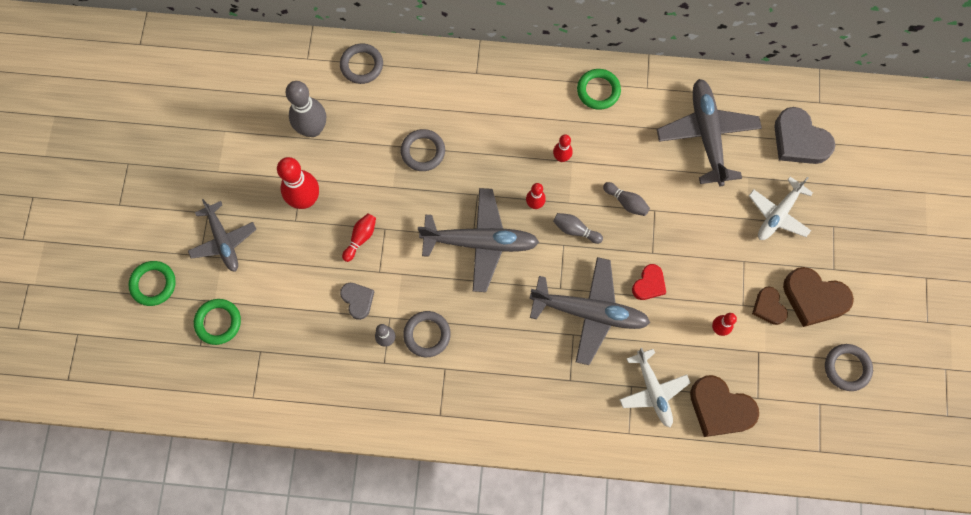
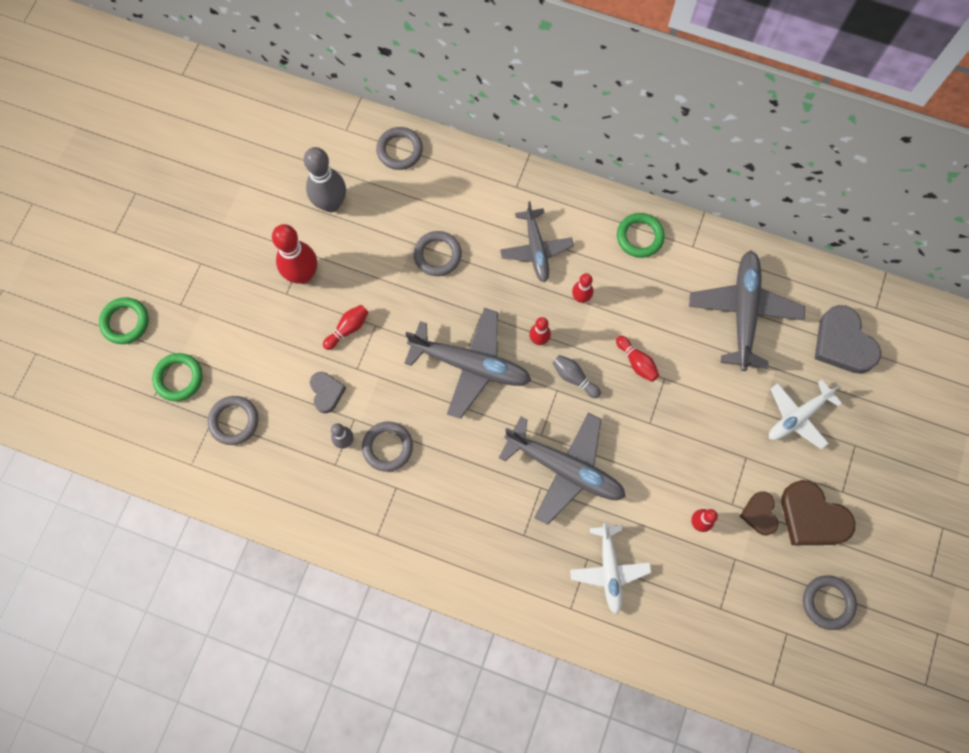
camera: 15 degrees right, 0 degrees up
(223, 240) = (208, 295): grey plane -> grey plane (536, 249)
(281, 348) = (234, 421): none -> grey ring
(626, 202) = (636, 362): grey bowling pin -> red bowling pin
(649, 284) = (636, 455): red heart -> none
(720, 408) = (676, 608): brown heart -> none

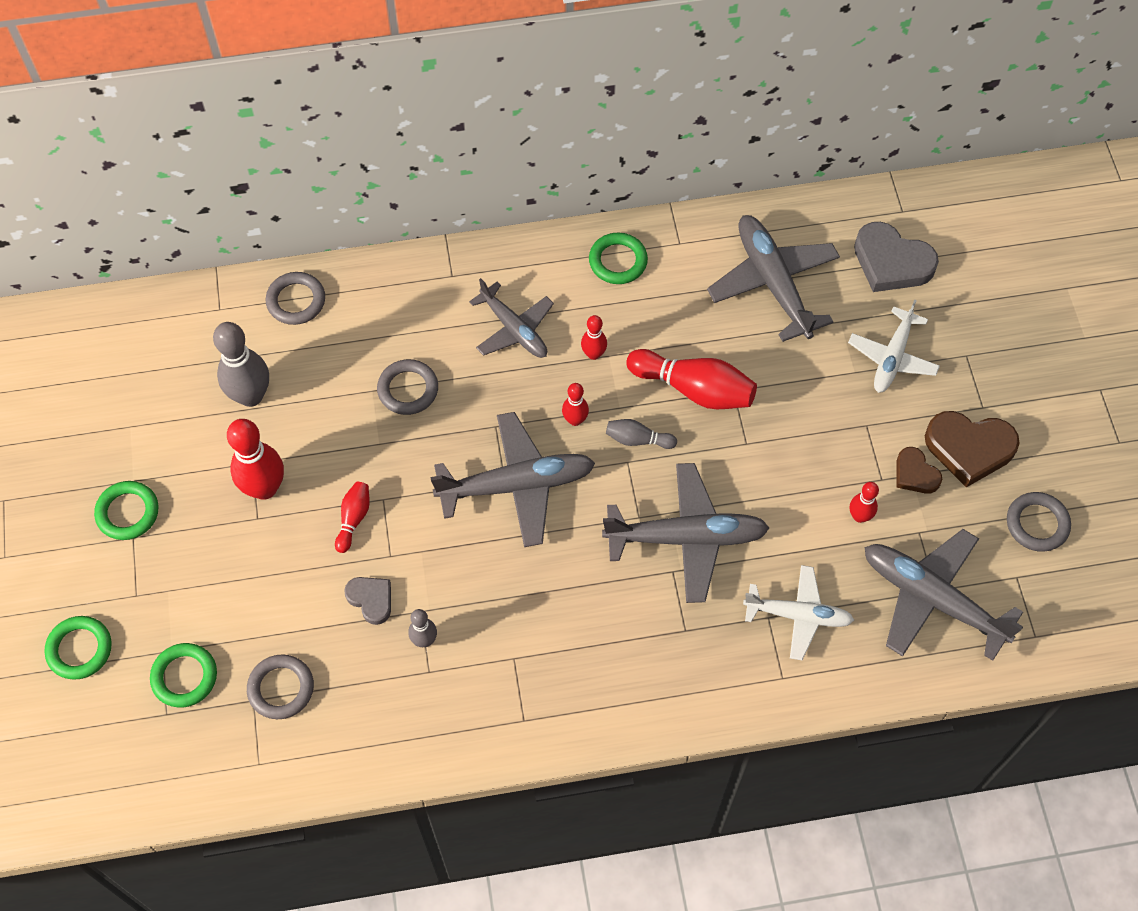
camera: 30 degrees left, 10 degrees down
(207, 244) = (128, 512): none -> green ring
(387, 447) = (477, 620): grey ring -> none
(609, 569) = (798, 615): white plane -> white plane turned 45 degrees counterclockwise
(636, 362) = (694, 389): red bowling pin -> red bowling pin, size x1.89
(714, 614) = (933, 599): none -> grey plane

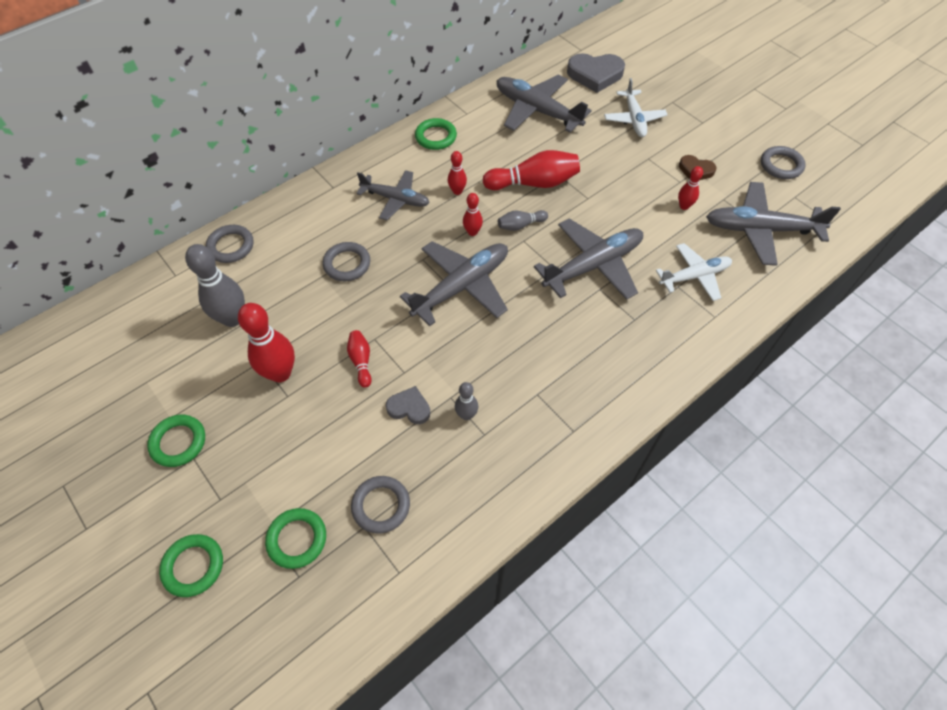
camera: 30 degrees left, 5 degrees down
(969, 448) = (713, 145): brown heart -> none

